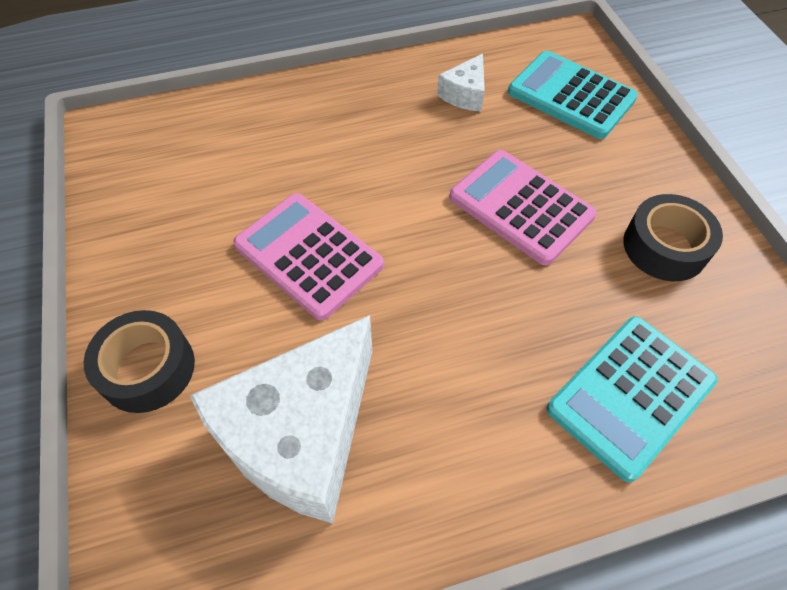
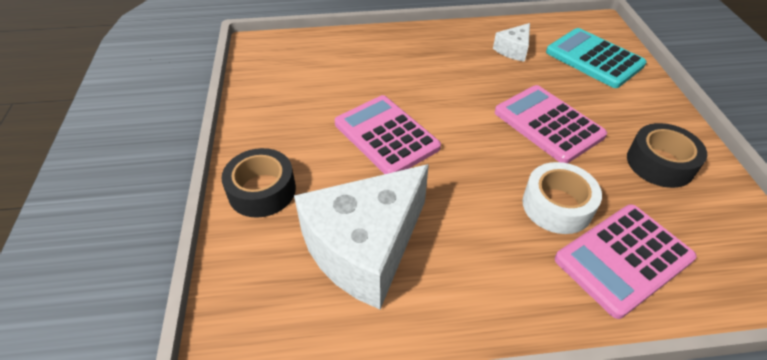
camera: 10 degrees right, 10 degrees down
(543, 330) = (557, 205): none -> white tape
(630, 395) = (623, 259): turquoise calculator -> pink calculator

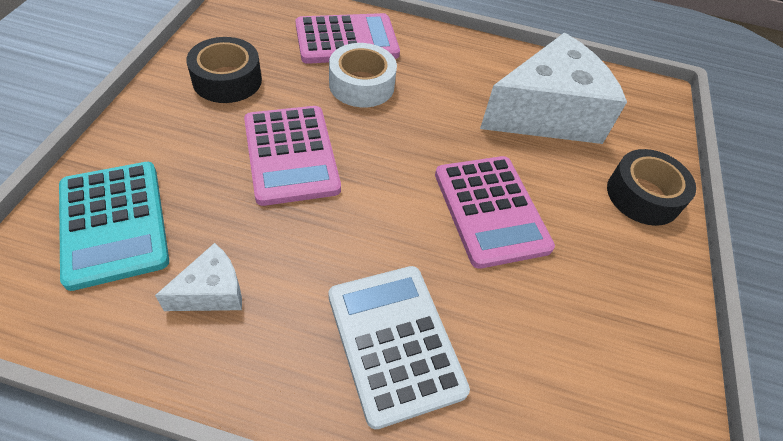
camera: 165 degrees left, 5 degrees up
(410, 58) = (395, 342): none -> white calculator

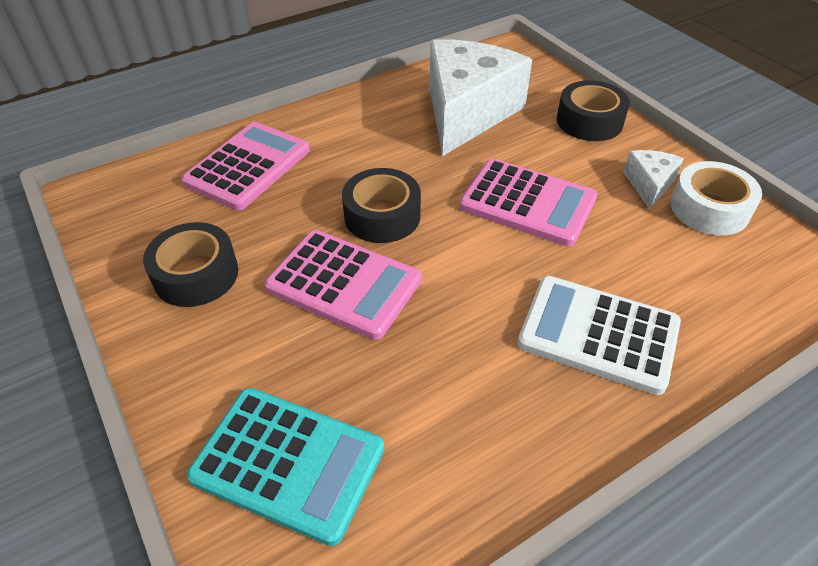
camera: 40 degrees left, 5 degrees down
(212, 291) = (444, 426): white cheese -> white cheese (649, 185)
(361, 85) = (314, 191): white tape -> white tape (709, 209)
(377, 134) = (382, 216): none -> black tape

